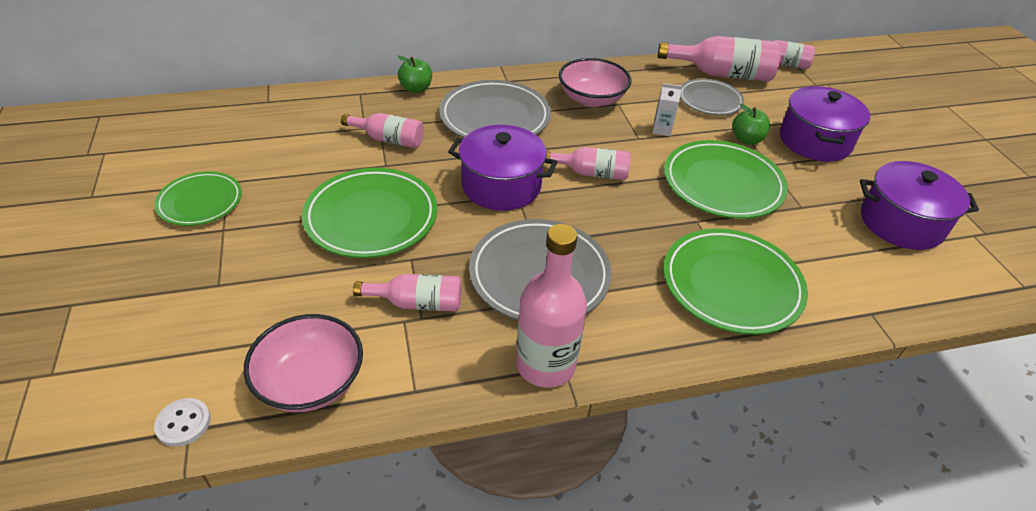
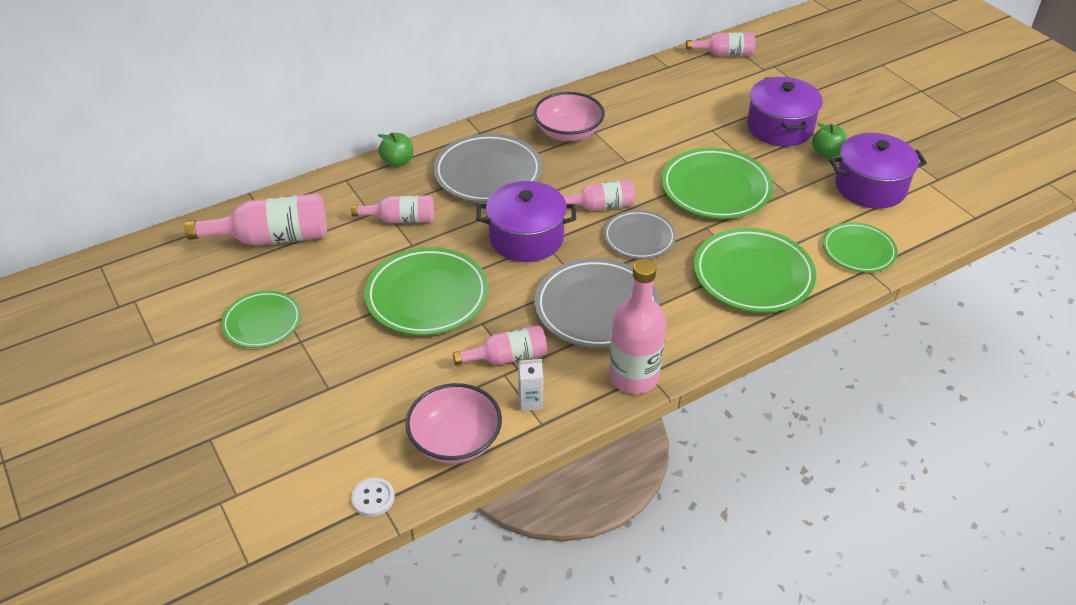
camera: 15 degrees left, 0 degrees up
(661, 130) = (644, 149): white carton -> white carton (530, 402)
(710, 100) = (675, 108): grey plate -> grey plate (639, 238)
(722, 74) = (677, 78): pink bottle -> pink bottle (272, 238)
(746, 139) = (721, 140): green apple -> green apple (827, 153)
(867, 289) = (858, 251): none -> green plate

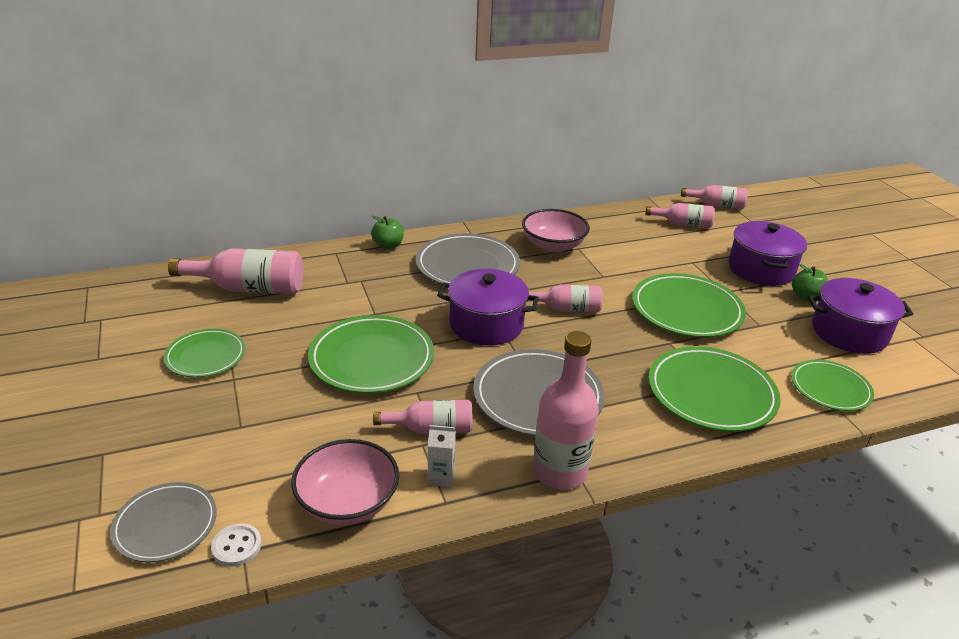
camera: 10 degrees right, 10 degrees down
(400, 219) = (372, 291): pink bottle -> pink bottle (683, 224)
(639, 238) = (599, 341): grey plate -> grey plate (165, 525)

